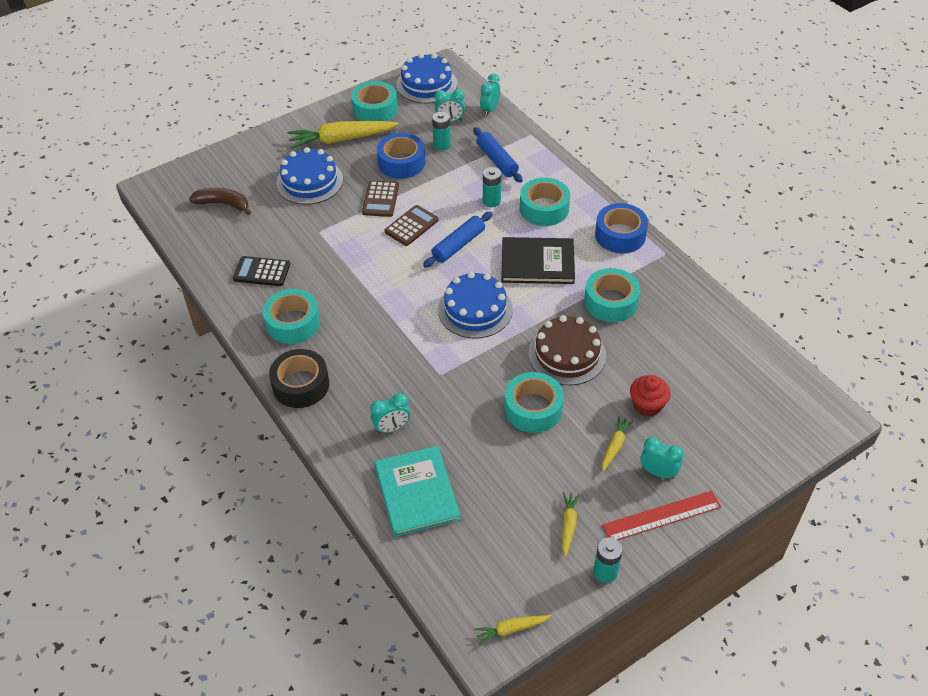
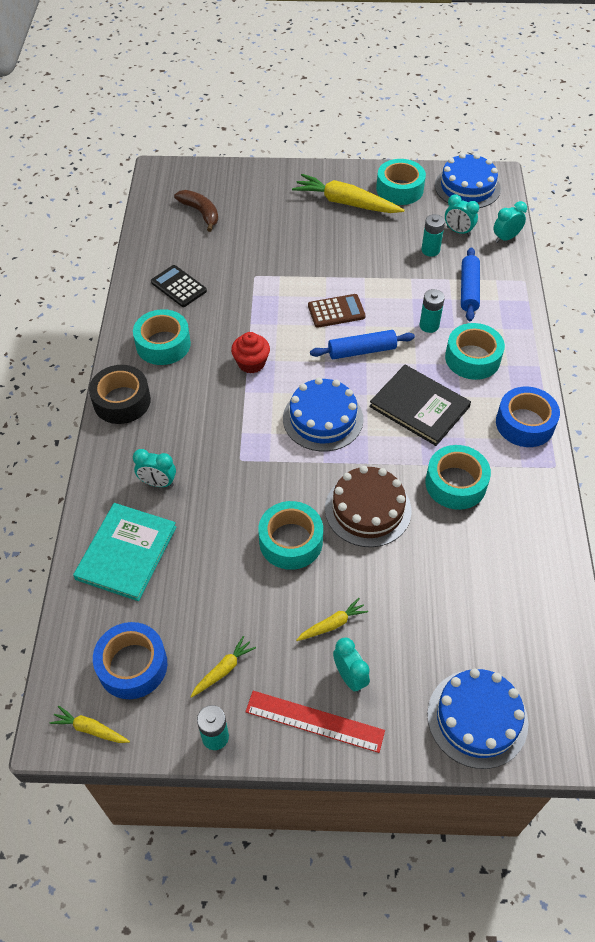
camera: 35 degrees right, 5 degrees up
(309, 181) = (286, 227): blue cake -> blue cake (477, 718)
(380, 199) = (331, 273): brown calculator -> none
(401, 162) = (379, 249): blue tape -> blue tape (132, 665)
(647, 405) = (399, 605): red cupcake -> red cupcake (251, 363)

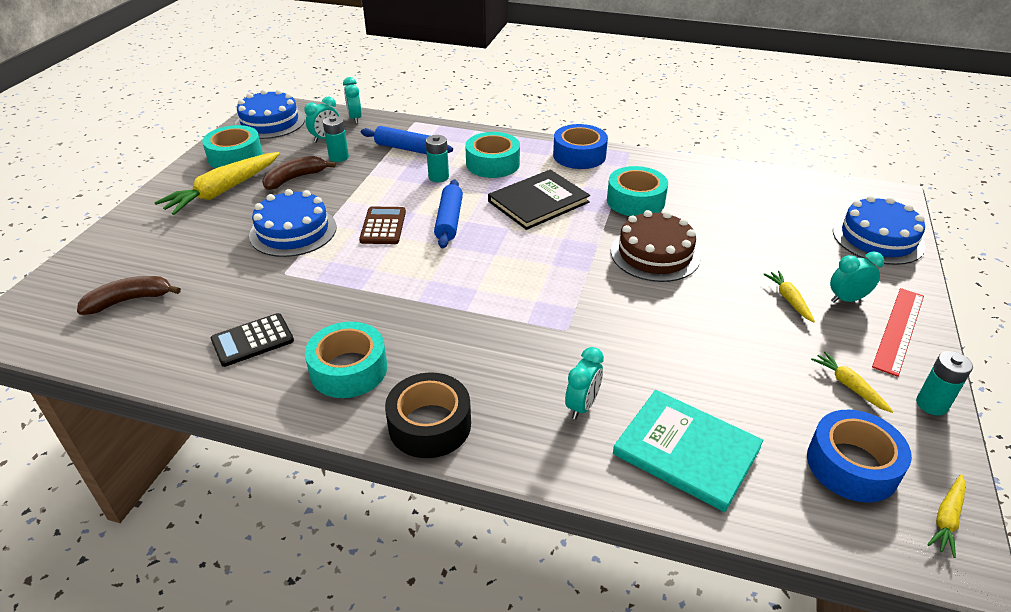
camera: 75 degrees left, 15 degrees down
(251, 363) = (425, 298): red cupcake -> none
(291, 541) = (686, 310): turquoise tape -> none
(323, 418) = (530, 261): blue cake -> blue cake (293, 231)
(383, 236) = (295, 178): none -> brown banana

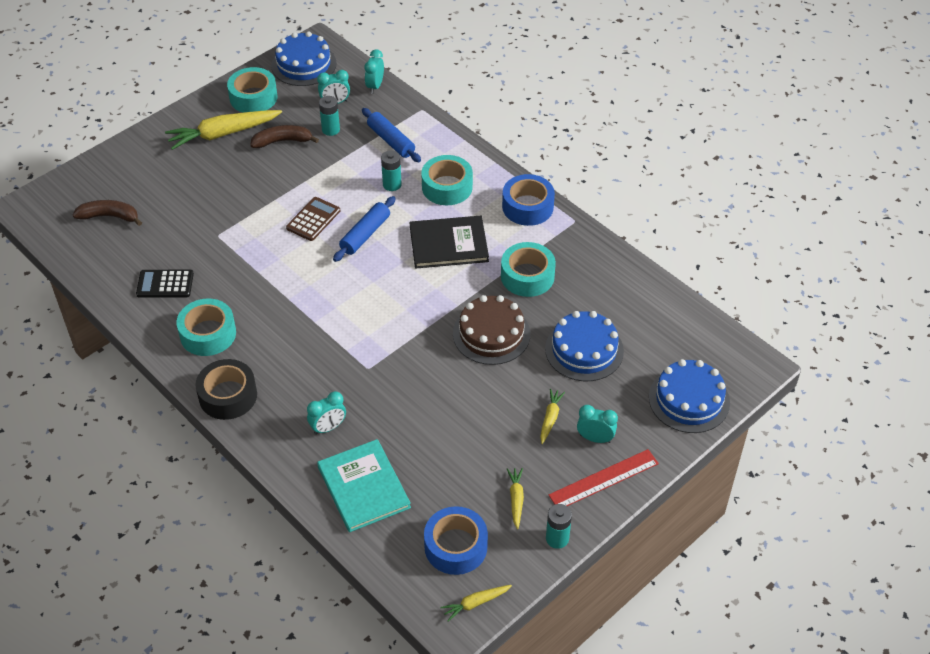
camera: 30 degrees right, 10 degrees up
(293, 231) = (247, 197): blue cake -> blue cake (584, 350)

